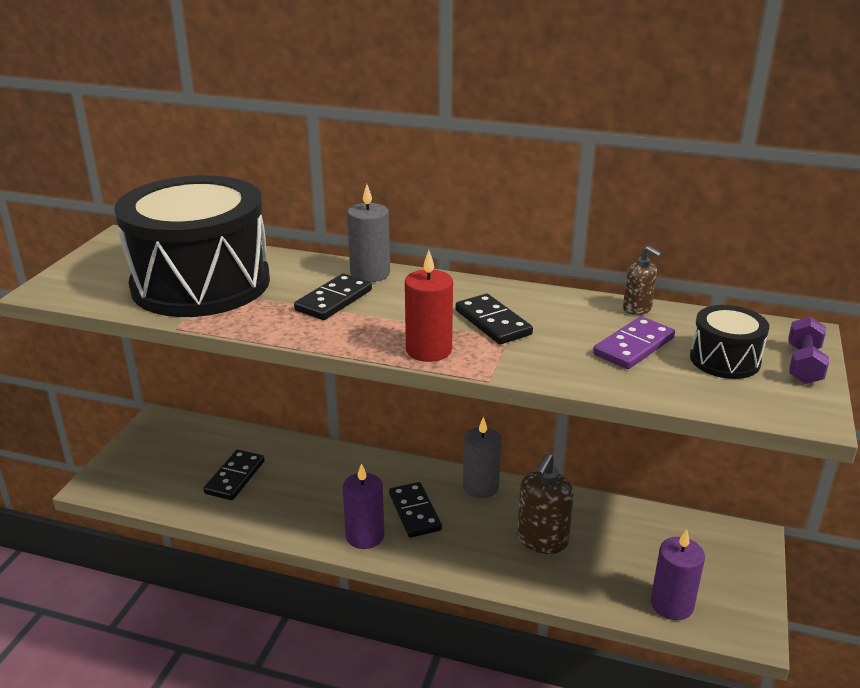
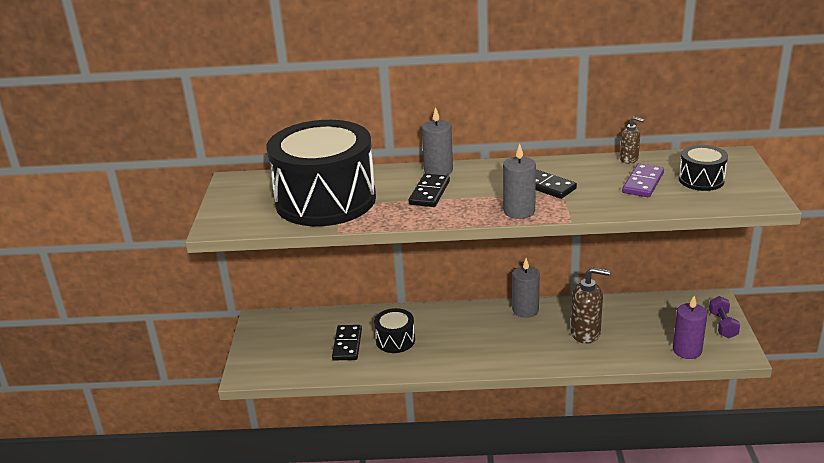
camera: 15 degrees left, 0 degrees up
(294, 486) = (395, 340): none -> black drum
(365, 536) = (466, 359): purple candle -> none
(415, 512) = (491, 336): black domino -> none
(428, 350) = (519, 211): red candle -> grey candle
(542, 540) = (586, 333): brown soap dispenser -> brown soap dispenser turned 90 degrees counterclockwise
(803, 365) = (747, 173): purple dumbbell -> purple dumbbell (722, 325)

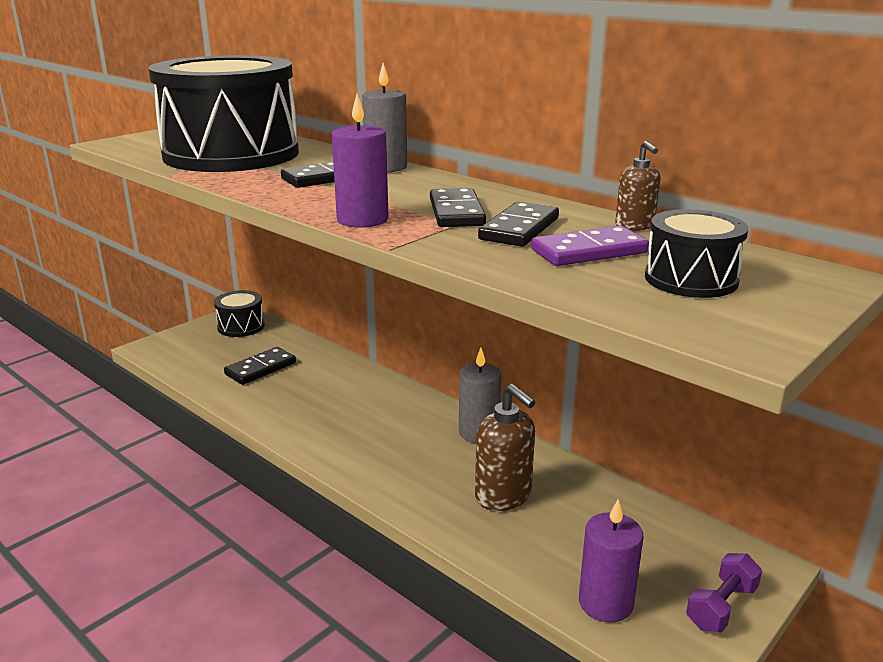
camera: 40 degrees right, 5 degrees down
(395, 340) = (304, 388): black drum -> black drum (241, 326)
(519, 211) = (362, 220): grey candle -> purple candle
(592, 183) = (519, 229): none -> black domino

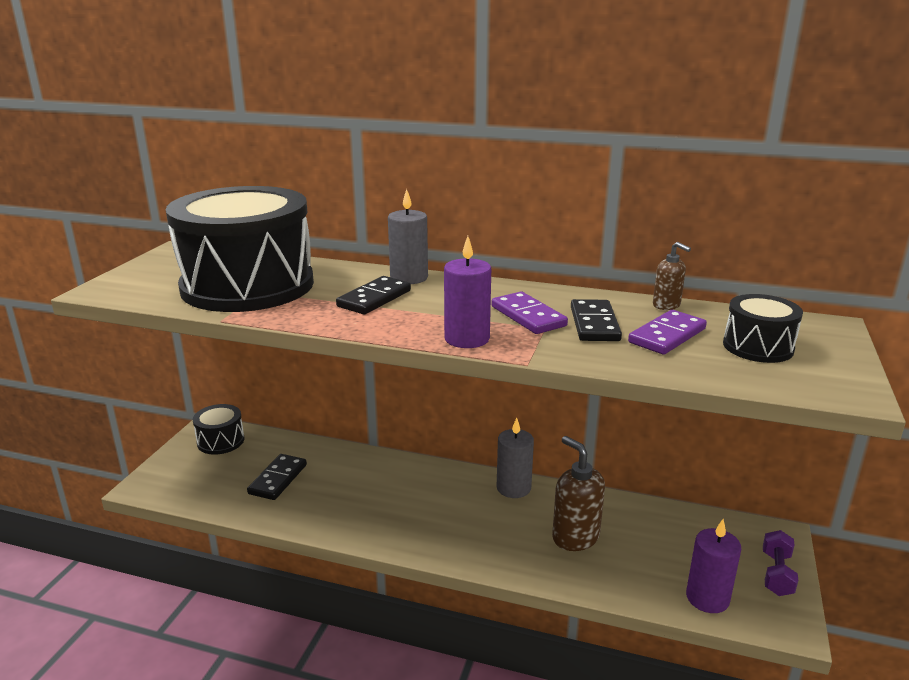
camera: 25 degrees left, 0 degrees up
(456, 212) = (528, 316): black domino -> purple domino
(503, 496) = (575, 537): brown soap dispenser -> brown soap dispenser turned 150 degrees counterclockwise

